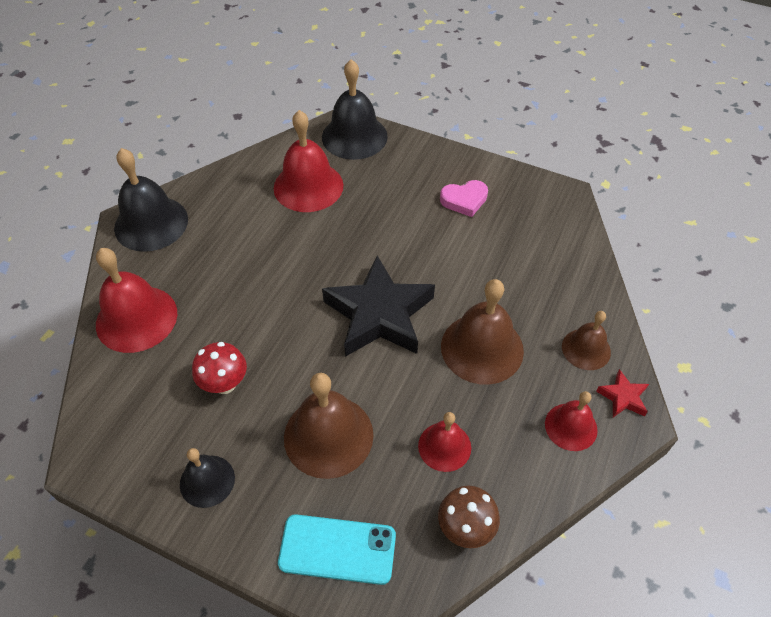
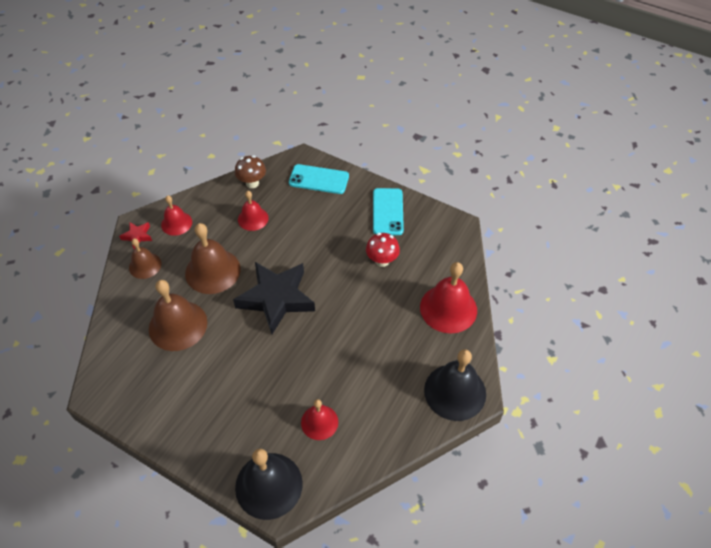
camera: 175 degrees left, 0 degrees up
(207, 481) = (387, 212): black bell -> turquoise phone
(308, 186) = (319, 422): red bell -> red bell, size x0.59
(328, 436) = (319, 228): brown bell -> brown bell (178, 325)
(464, 200) = (184, 395): pink heart -> none

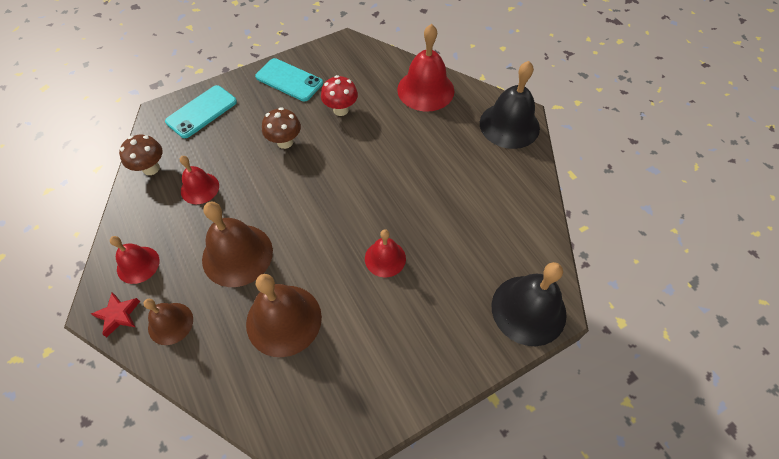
camera: 60 degrees left, 5 degrees up
(276, 299) = (319, 211): black star -> none
(319, 422) = (483, 237): red bell -> red bell (385, 258)
(325, 243) = (285, 142): none -> brown mushroom

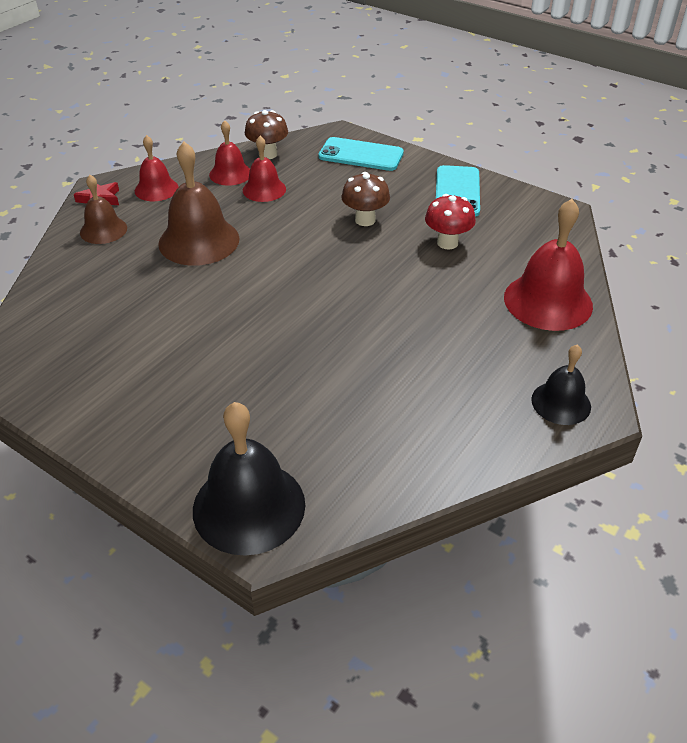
camera: 65 degrees right, 15 degrees down
(284, 320) = (138, 297): brown bell -> none
(385, 258) = (254, 347): red bell -> red bell (230, 174)
(509, 125) = (561, 403): black bell -> black bell, size x0.59

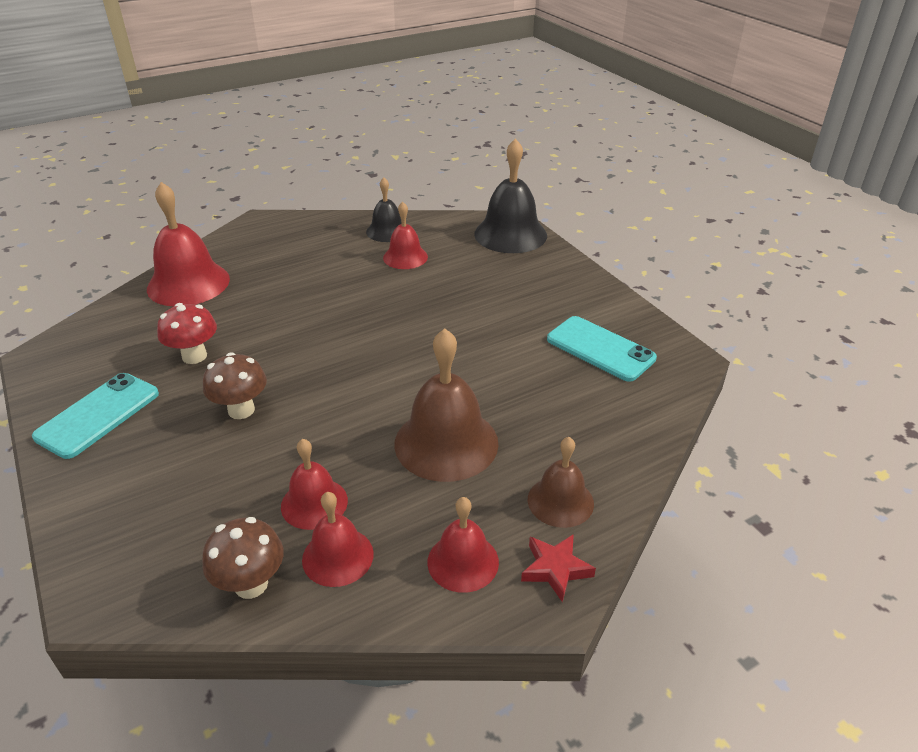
camera: 155 degrees left, 5 degrees down
(361, 155) = (125, 527): turquoise phone -> turquoise phone (600, 349)
(362, 411) = (405, 257): none -> red bell
(561, 403) = (274, 229): black bell -> black bell (387, 231)

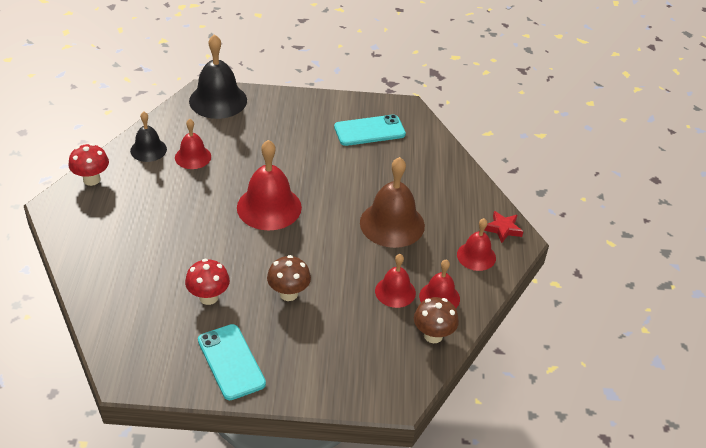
camera: 60 degrees left, 5 degrees up
(188, 283) = (107, 273): red bell -> red bell (269, 207)
(312, 223) = (91, 179): none -> red mushroom
(560, 501) = (465, 206): brown bell -> none

